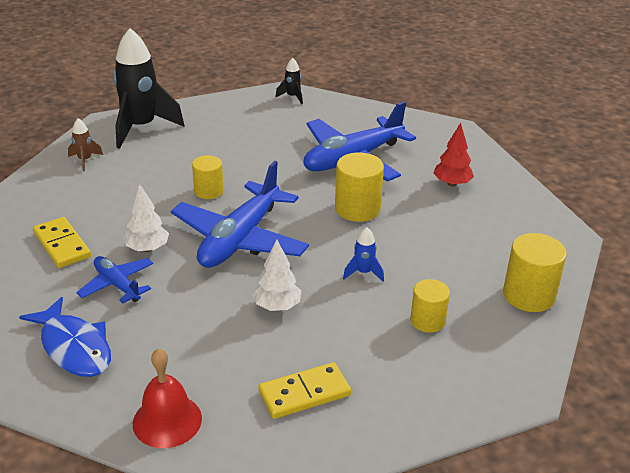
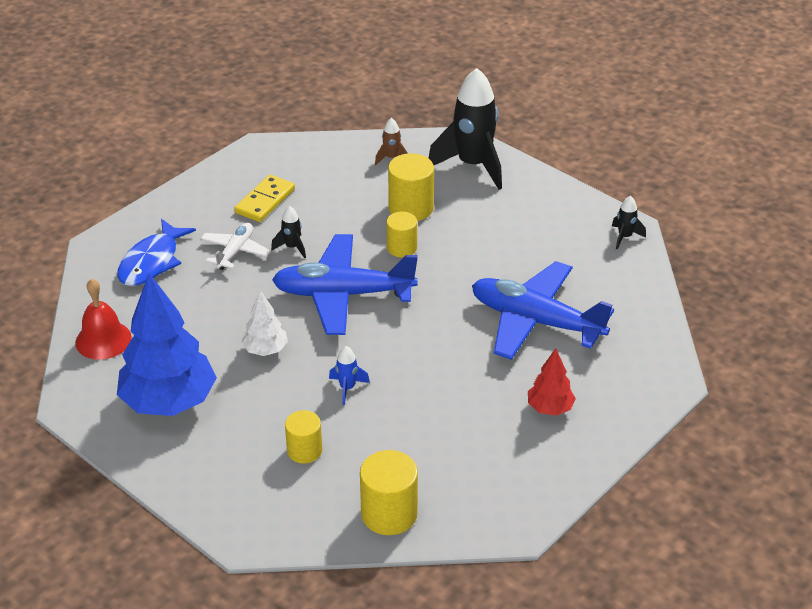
camera: 65 degrees right, 5 degrees up
(117, 285) = (235, 252): blue plane -> white plane
(147, 248) = (292, 247): white tree -> black rocket
(304, 393) = (169, 402): yellow domino -> blue tree
(357, 209) = (447, 352): yellow cylinder -> yellow cylinder (411, 208)

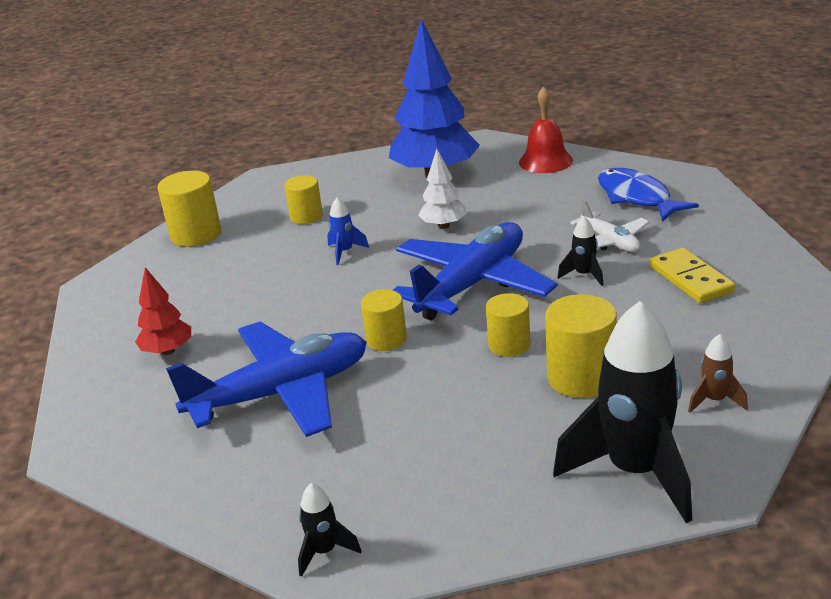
camera: 130 degrees right, 10 degrees down
(441, 304) = (386, 339): none -> yellow cylinder

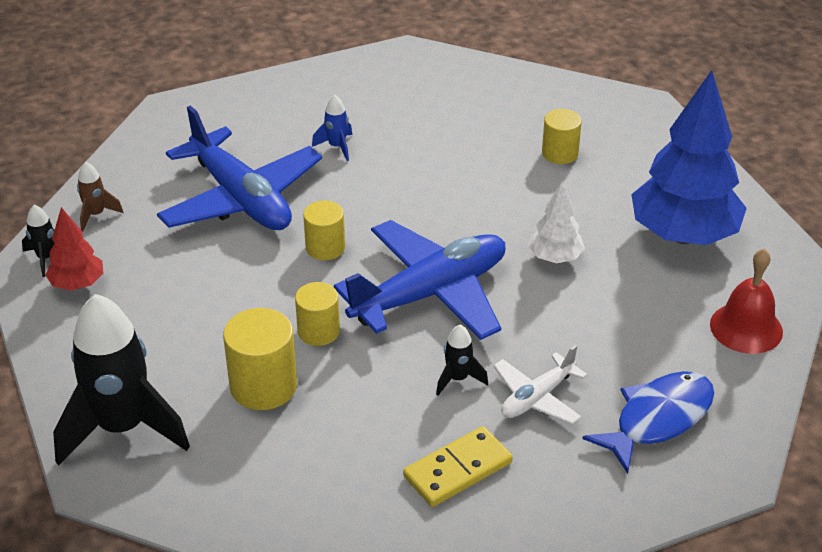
camera: 75 degrees right, 10 degrees up
(168, 351) = (303, 121): red tree -> red tree (78, 284)
(196, 234) = (509, 88): yellow cylinder -> none
(345, 252) = (486, 194): blue rocket -> blue rocket (337, 147)
(472, 284) = (430, 294): blue plane -> blue plane turned 60 degrees counterclockwise
(714, 400) = (225, 485): brown rocket -> brown rocket (96, 215)

